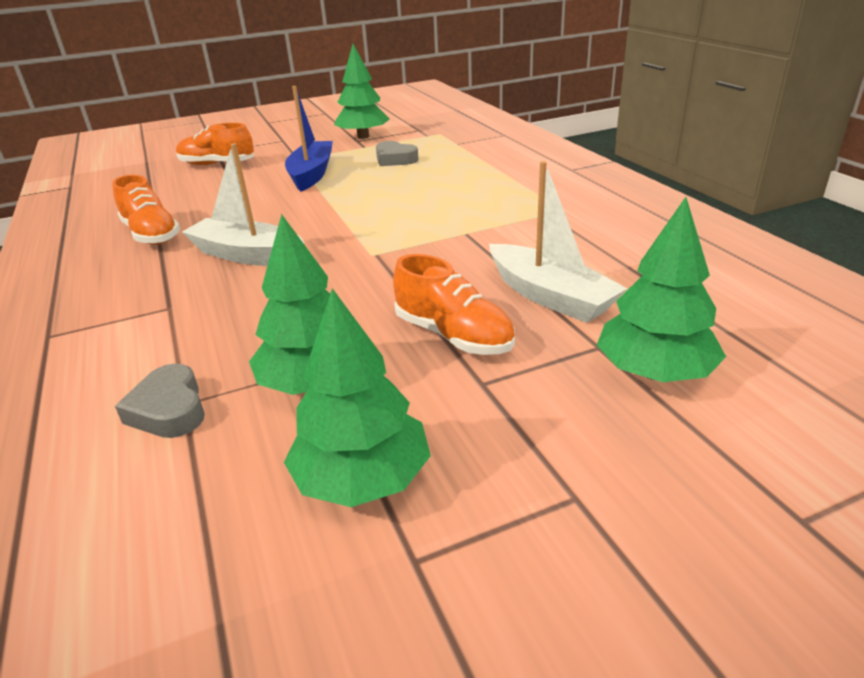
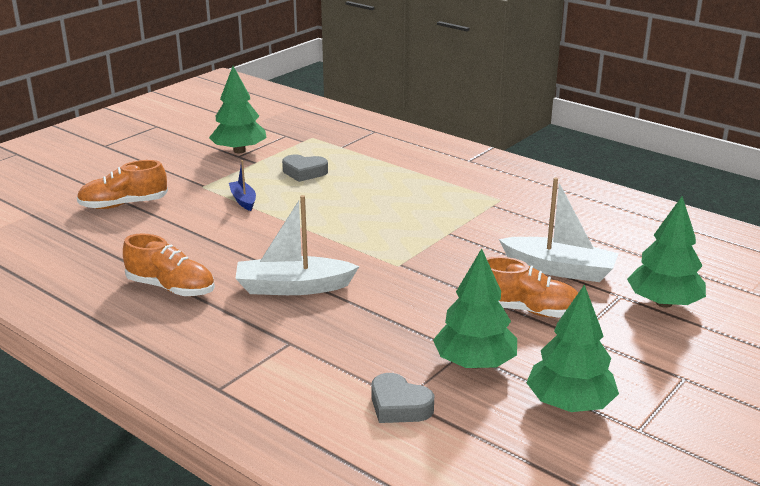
camera: 30 degrees left, 5 degrees down
(312, 174) = (243, 200): blue boat -> blue boat, size x0.54

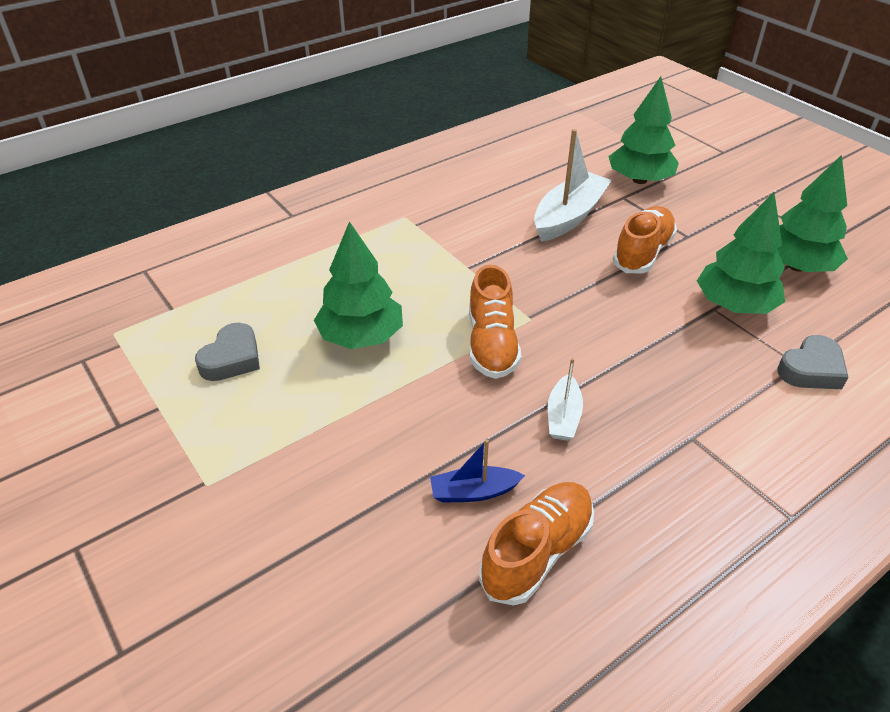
camera: 75 degrees left, 15 degrees up
(123, 205) = (215, 608): orange shoe -> orange shoe (491, 344)
(239, 151) = (98, 422): green tree -> green tree (361, 336)
(243, 200) = (288, 437): blue boat -> blue boat (473, 492)
(293, 287) = (563, 416): white boat -> white boat, size x0.54

